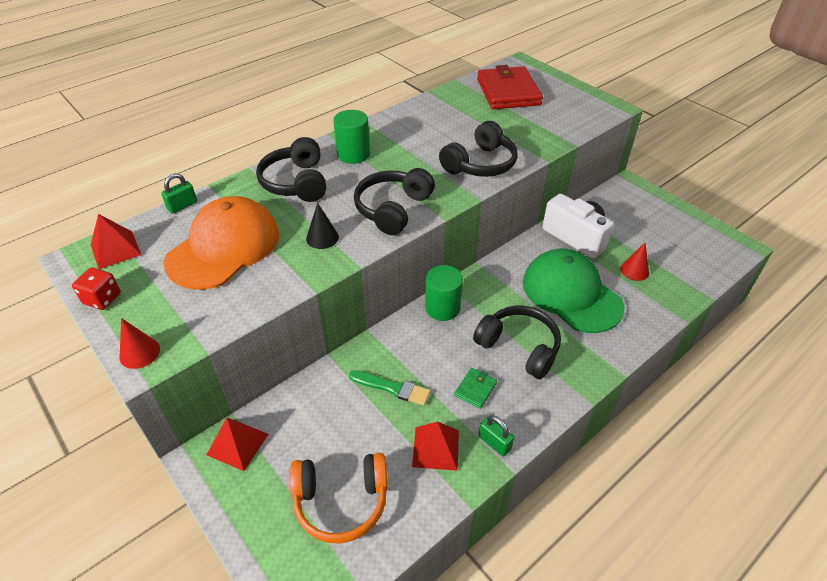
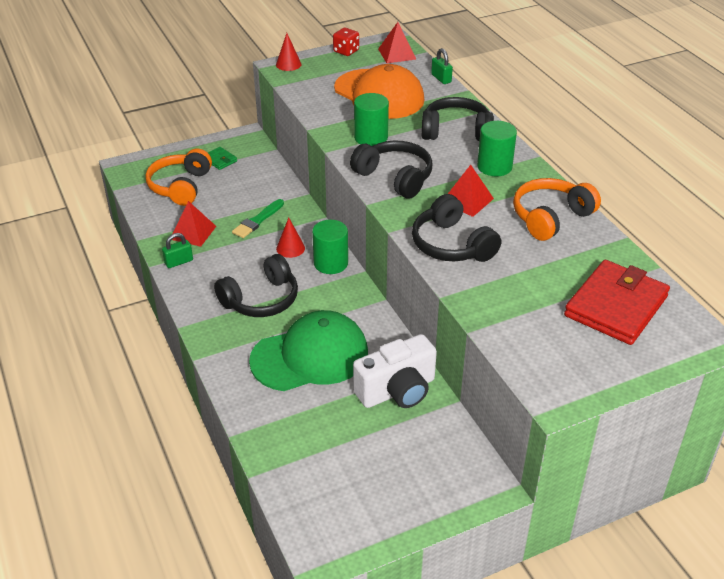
camera: 105 degrees right, 5 degrees down
(237, 444) = (249, 150): red pyramid -> red pyramid (467, 200)
(322, 237) = (371, 137): black cone -> green cylinder
(418, 122) = (550, 217): none -> orange headphones
(475, 389) = (232, 263): green wallet -> green wallet (220, 160)
(508, 92) = (616, 306): red wallet -> red wallet turned 60 degrees counterclockwise
(634, 270) = (322, 422): red cone -> red cone (290, 248)

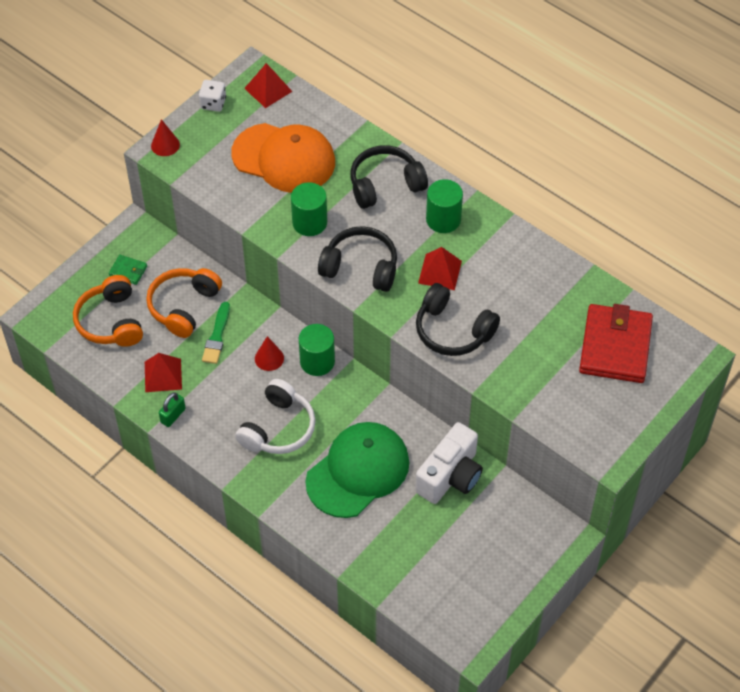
camera: 25 degrees left, 15 degrees up
(261, 299) = (278, 428): black headphones -> white headphones
(346, 51) = (213, 103): red dice -> white dice
(441, 78) = (332, 112): green padlock -> none
(550, 217) = (521, 265): orange headphones -> orange headphones (183, 306)

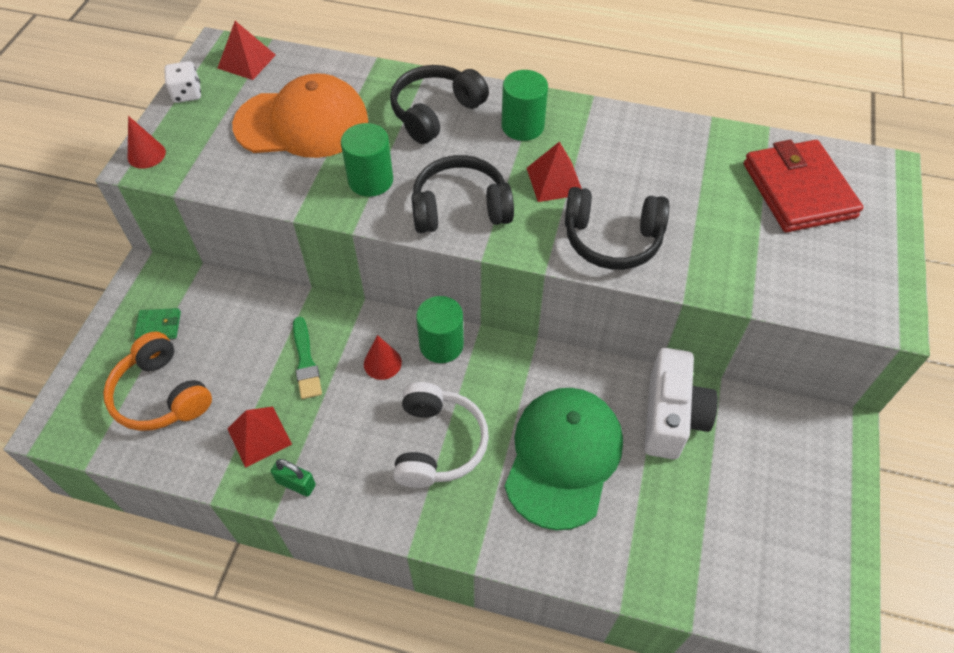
camera: 25 degrees left, 0 degrees up
(173, 415) = (296, 483): green padlock -> green padlock turned 75 degrees counterclockwise
(183, 306) = (248, 342): orange headphones -> none

